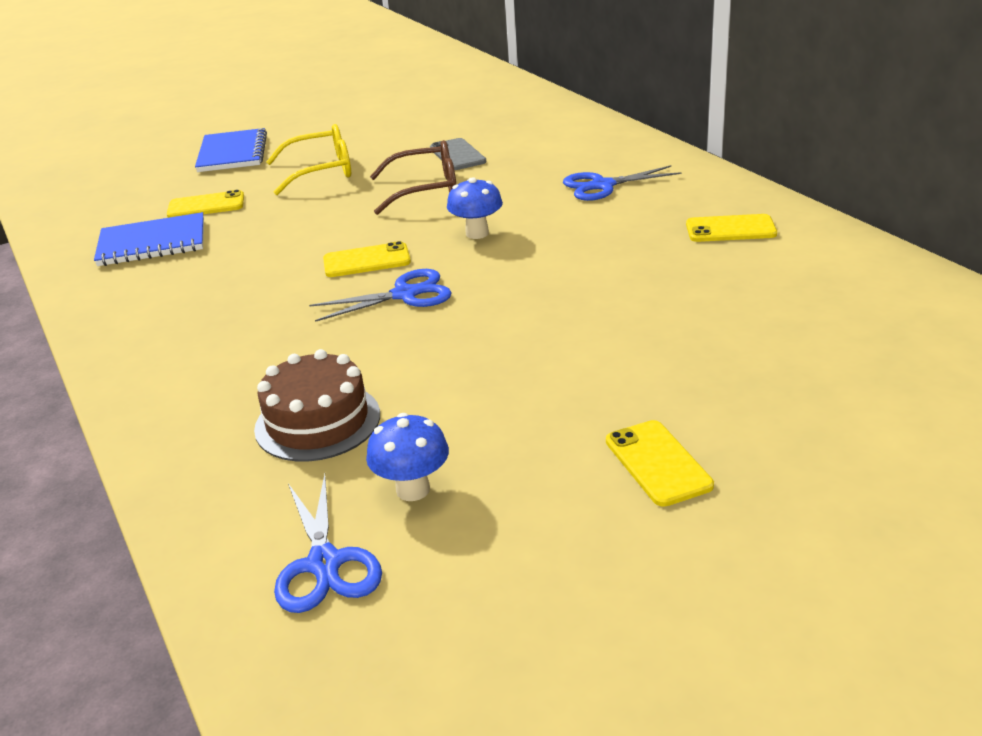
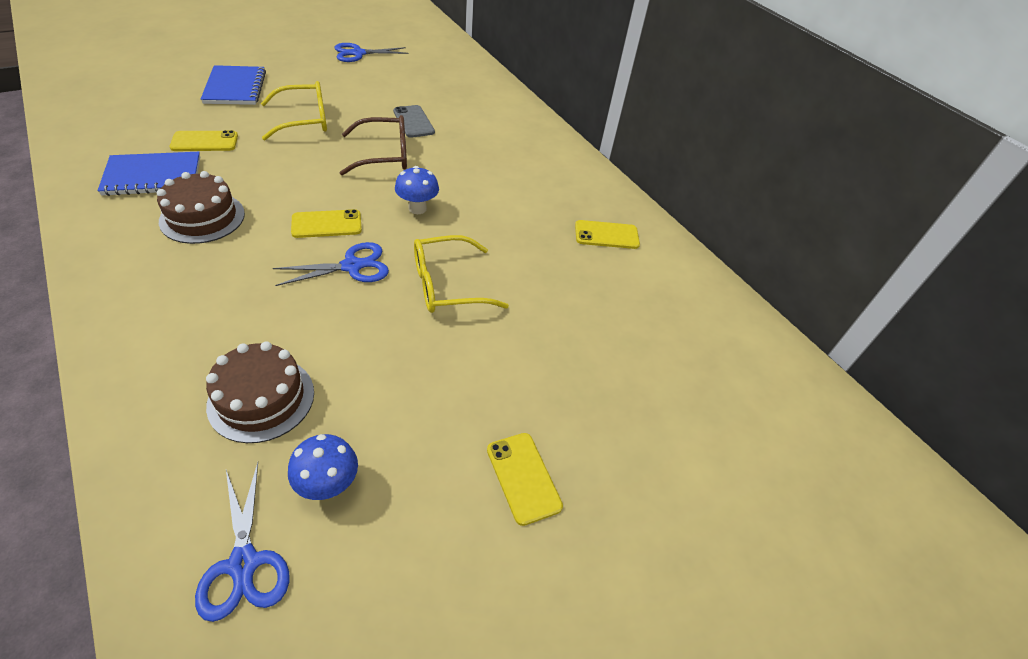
camera: 10 degrees left, 15 degrees up
(217, 272) = (202, 217): none -> brown cake
(528, 299) = (447, 285): none -> yellow glasses
(602, 186) = (519, 173): blue scissors -> blue scissors (358, 53)

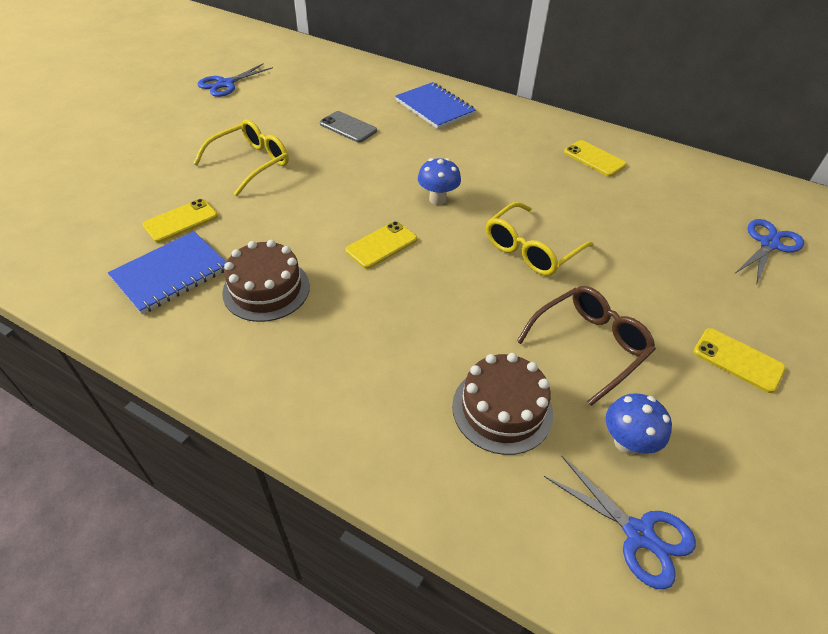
camera: 25 degrees left, 0 degrees up
(235, 88) = (146, 159): blue notebook -> blue notebook (434, 108)
(352, 266) = (443, 269): blue scissors -> blue scissors (769, 244)
(384, 155) = (358, 166): brown glasses -> brown glasses (589, 345)
(606, 235) = (594, 159): yellow phone -> yellow phone turned 75 degrees clockwise

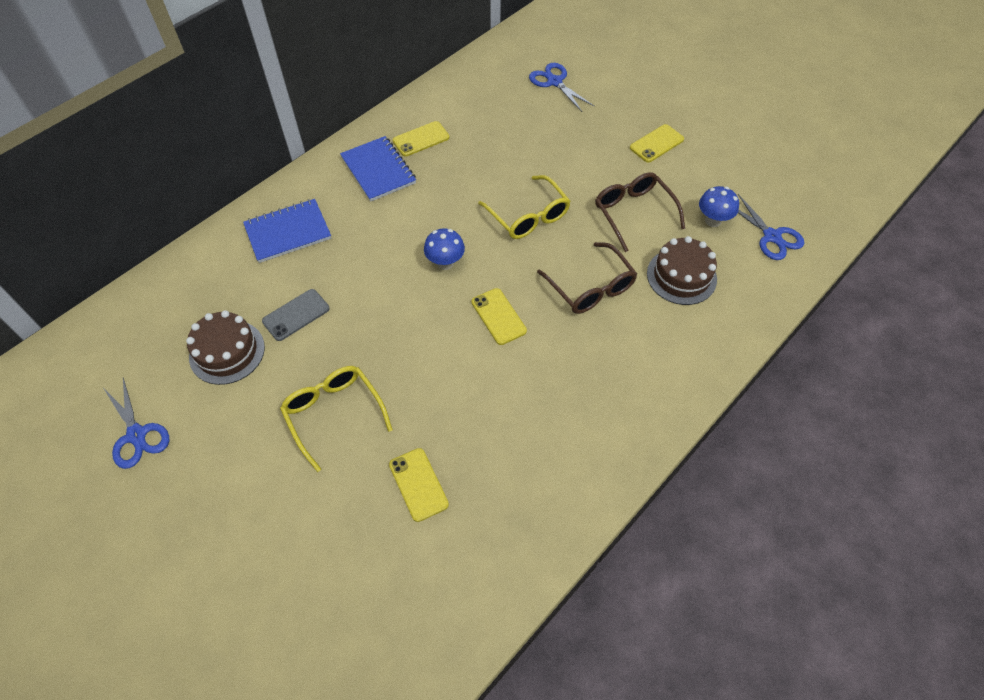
camera: 75 degrees left, 10 degrees up
(171, 274) = (499, 492): blue notebook -> blue notebook (378, 170)
(266, 289) = (536, 411): brown cake -> brown cake (227, 352)
(447, 315) = (591, 287): none -> brown glasses
(638, 534) = (772, 236): blue scissors -> blue scissors turned 90 degrees clockwise

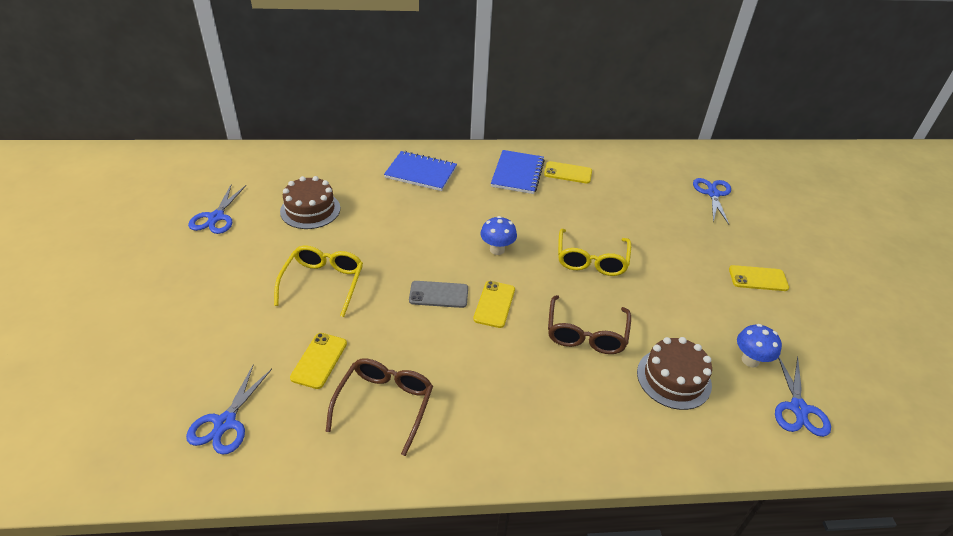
camera: 40 degrees right, 15 degrees down
(296, 315) = (370, 217): grey phone -> grey phone (438, 294)
(408, 604) = (225, 423): none -> blue scissors
(633, 213) = (681, 310): brown glasses -> brown glasses (384, 404)

